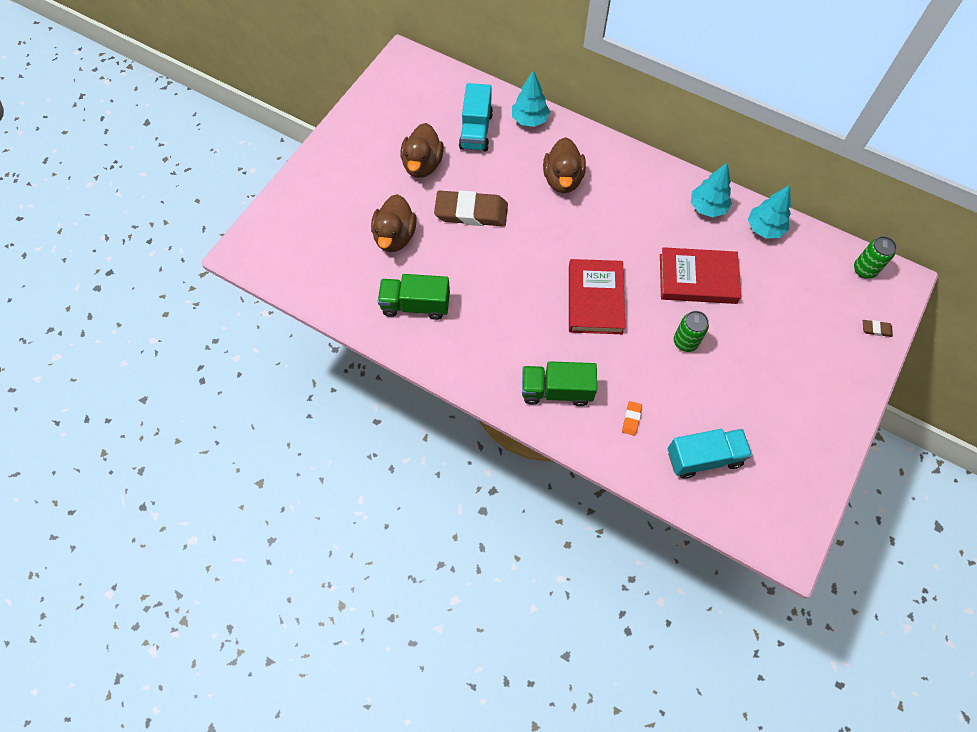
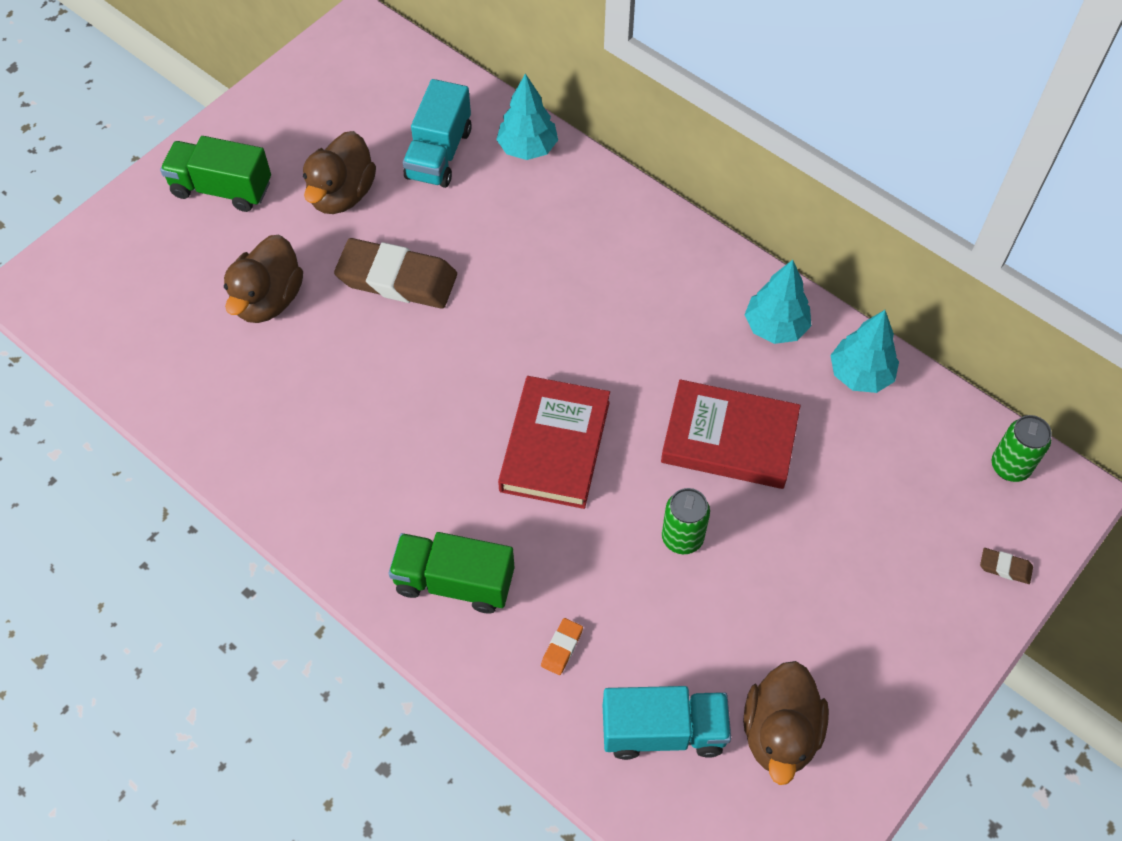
camera: 10 degrees right, 5 degrees down
(415, 305) = (270, 411): green truck -> green truck (222, 188)
(562, 179) = (554, 249): brown duck -> brown duck (780, 733)

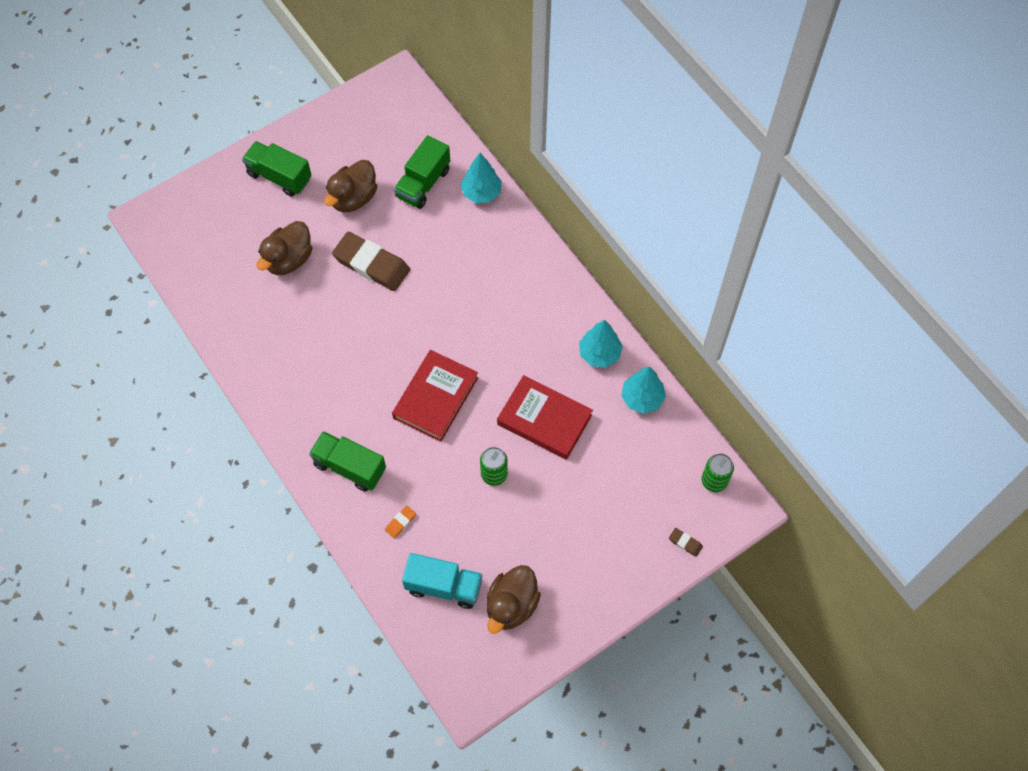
camera: 15 degrees right, 5 degrees up
(439, 154) = (423, 183): turquoise truck -> green truck

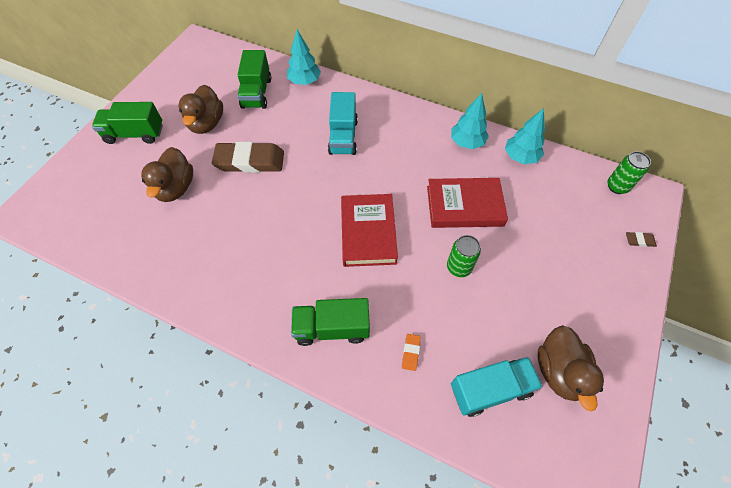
camera: 30 degrees left, 5 degrees down
(478, 282) = (343, 137): none -> turquoise truck

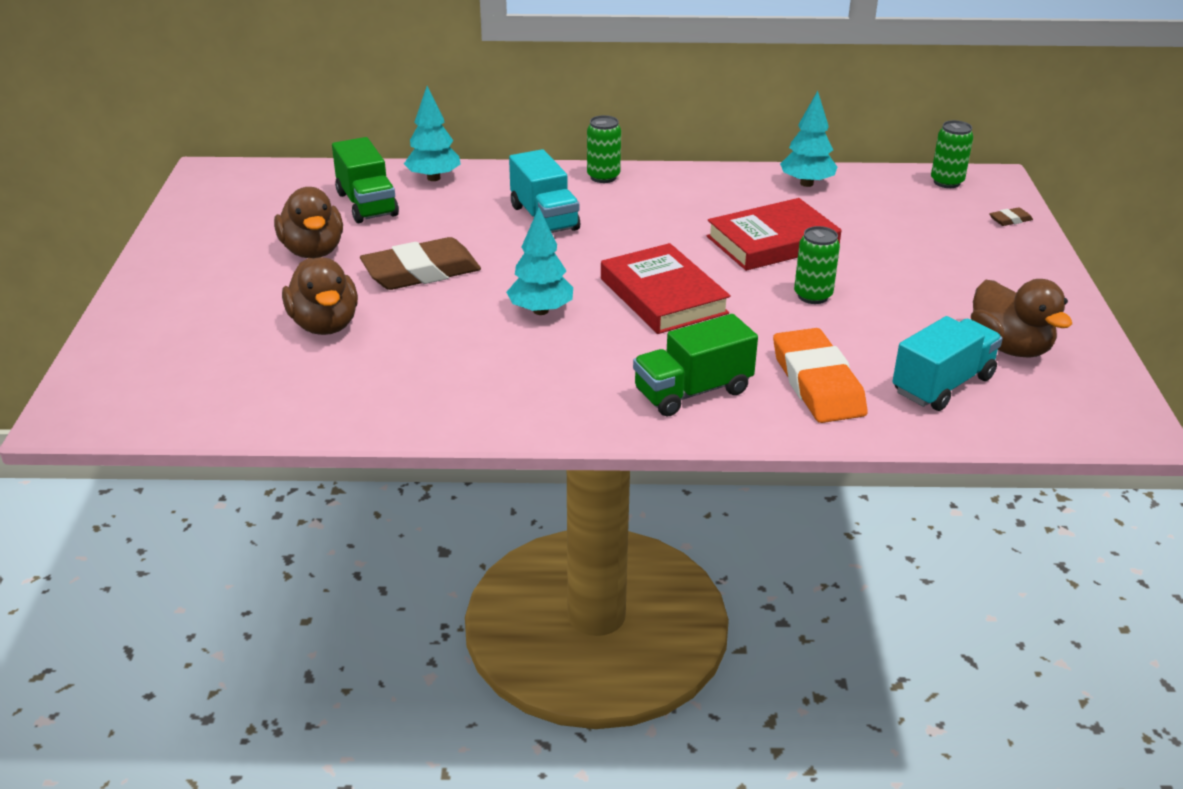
camera: 25 degrees left, 25 degrees down
(135, 134) = (197, 288): green truck -> none
(399, 110) = (603, 177): none -> green can
(410, 352) = (817, 383): orange eraser -> orange eraser, size x2.45
(467, 142) = (725, 186): turquoise tree -> turquoise tree (541, 311)

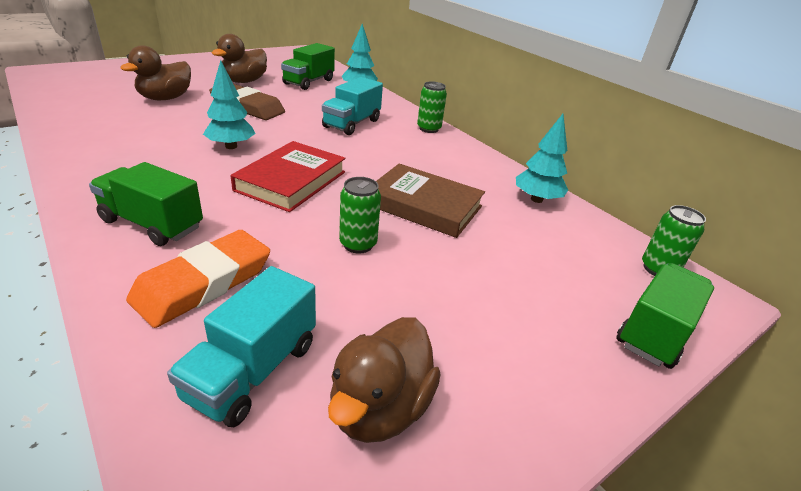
camera: 50 degrees right, 0 degrees up
(772, 242) = (424, 205): red book -> brown book
(943, 385) = (252, 370): turquoise truck -> turquoise truck turned 105 degrees clockwise
(1010, 220) = (655, 332): brown eraser -> green truck

